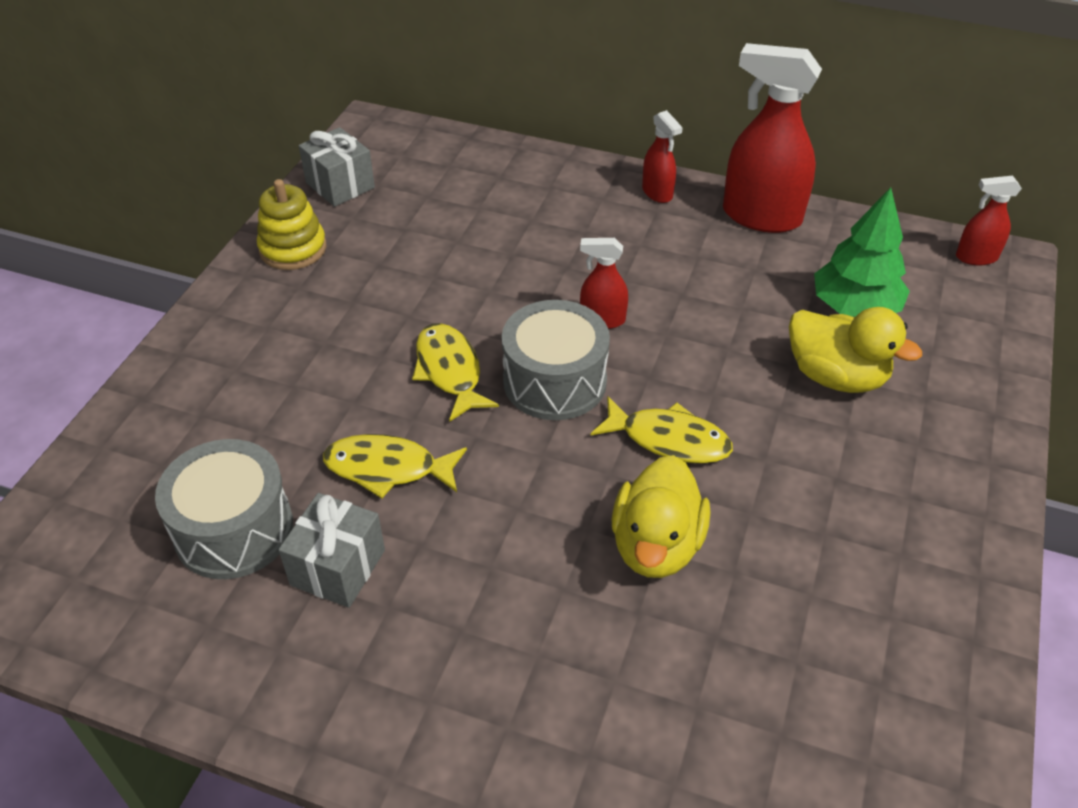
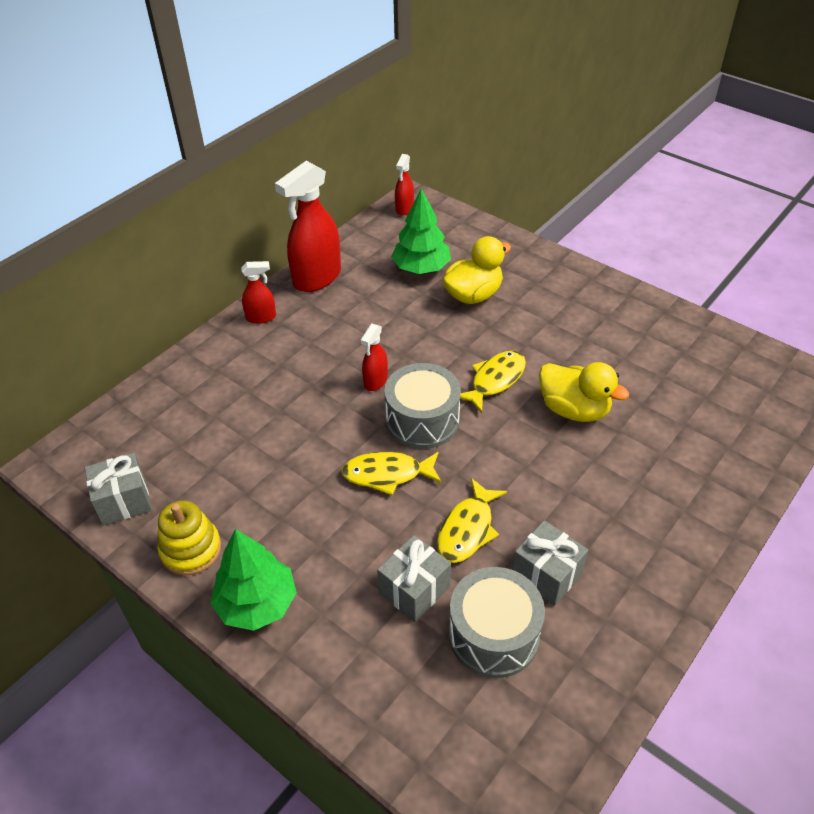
camera: 70 degrees left, 0 degrees up
(237, 316) = (257, 603): none -> green tree
(283, 439) = (414, 590): none -> grey gift

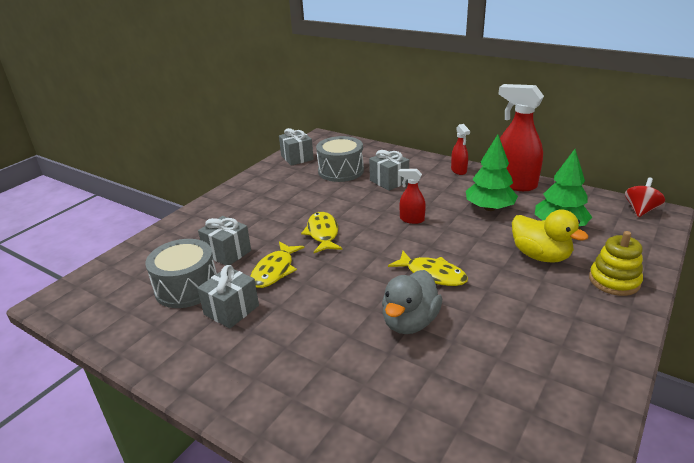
camera: 85 degrees right, 15 degrees down
(191, 549) = (264, 179): yellow stacking toy -> yellow stacking toy (614, 281)
(257, 603) = (227, 203): green tree -> green tree (489, 208)
(263, 391) = (389, 181): none -> grey gift
(404, 209) = (640, 210): red spray bottle -> red spinning top
(422, 420) = (377, 243): grey drum -> grey drum (341, 171)
(467, 529) = (274, 270): yellow fish -> yellow fish turned 90 degrees counterclockwise
(574, 409) = (410, 322): yellow duck -> grey duck

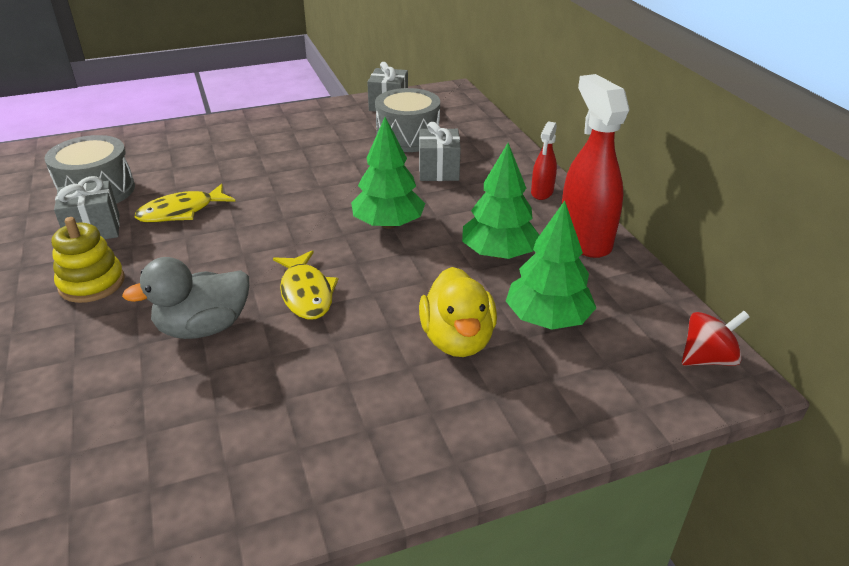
camera: 35 degrees right, 5 degrees up
(227, 253) = (173, 175): grey gift -> none
(322, 233) = (279, 196): yellow fish -> none
(411, 219) = (388, 224): red spray bottle -> green tree
(614, 281) = (493, 421): yellow stacking toy -> yellow stacking toy (92, 283)

